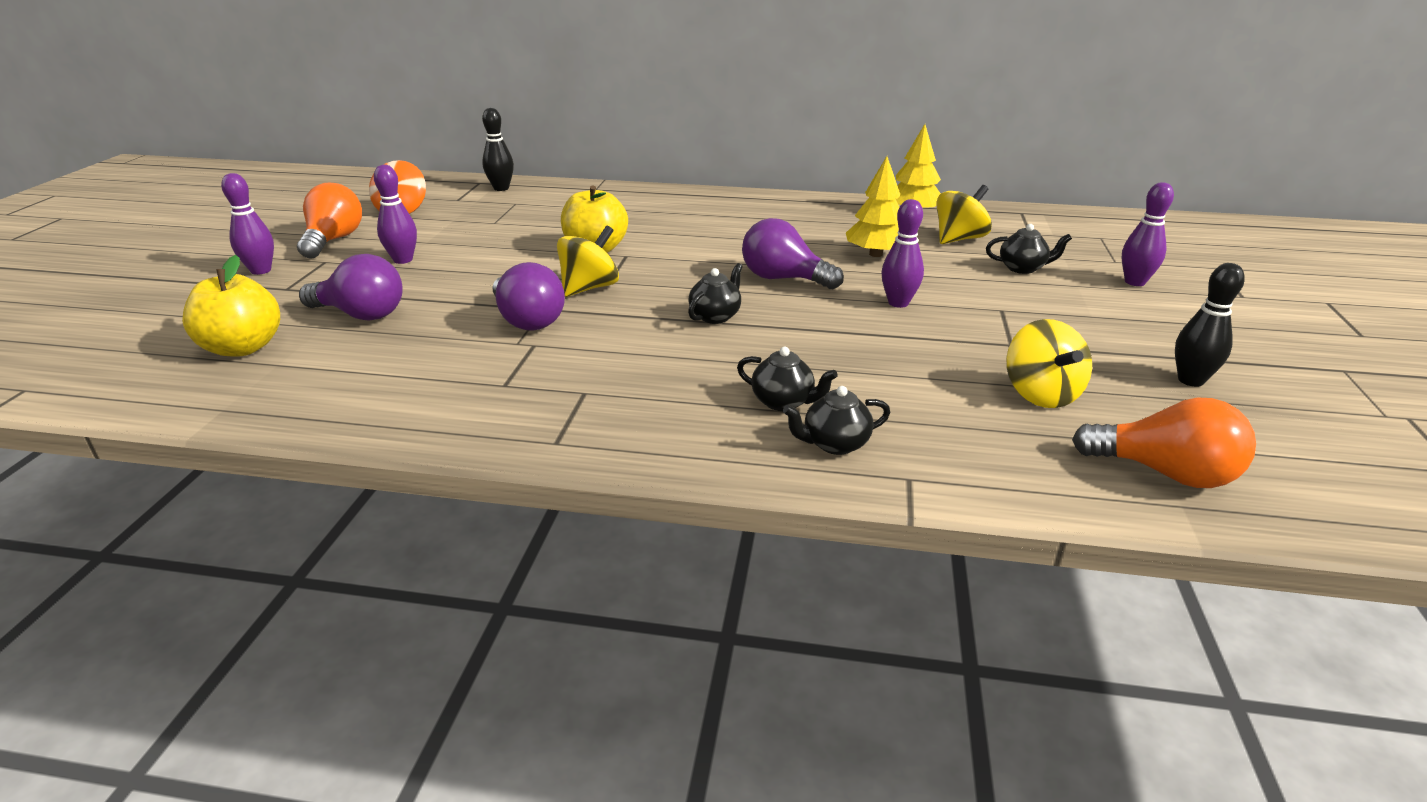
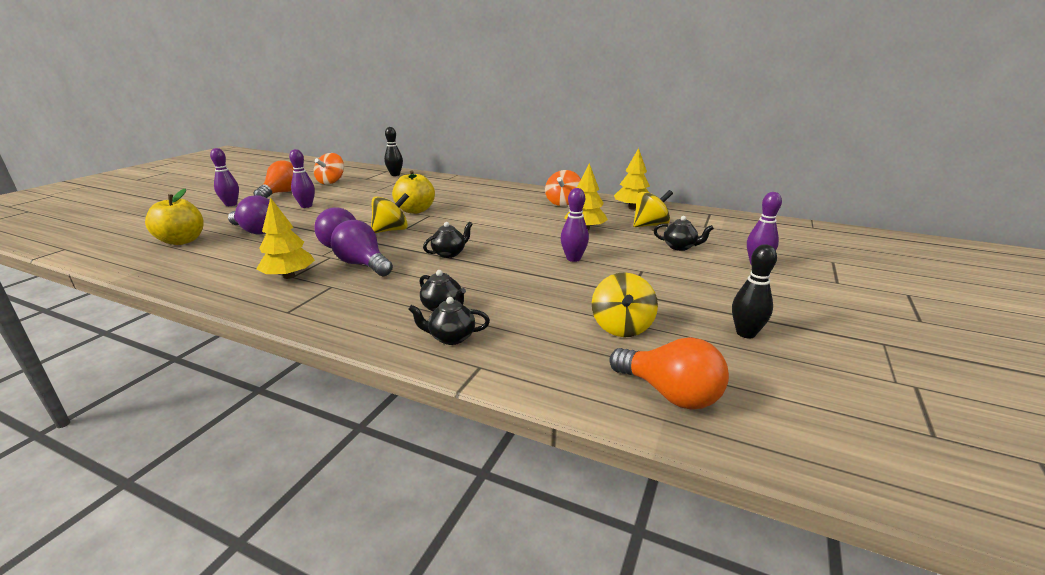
camera: 15 degrees right, 5 degrees down
(499, 385) = (289, 276): none -> yellow tree
(783, 279) = (512, 237): purple light bulb -> purple light bulb (363, 265)
(809, 214) = (563, 203): none -> orange spinning top

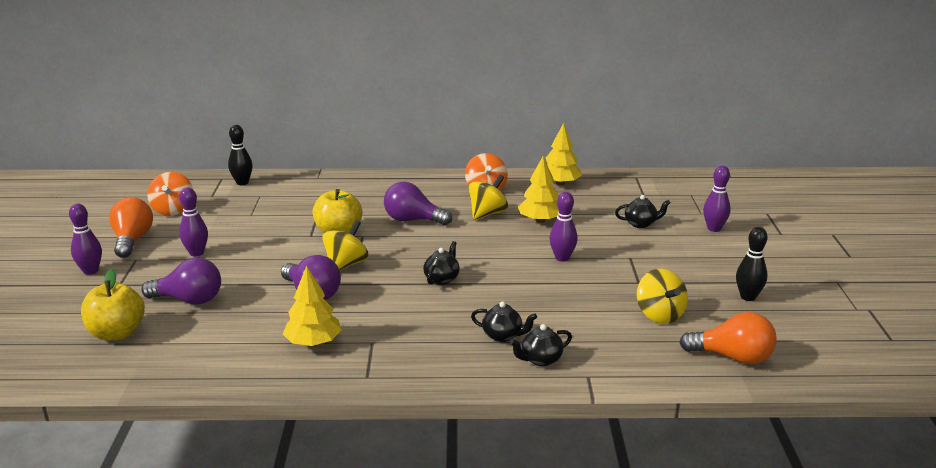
camera: 25 degrees left, 0 degrees up
(363, 265) = (372, 312): purple light bulb -> purple light bulb (413, 220)
(650, 225) = (595, 203): yellow spinning top -> yellow spinning top (487, 214)

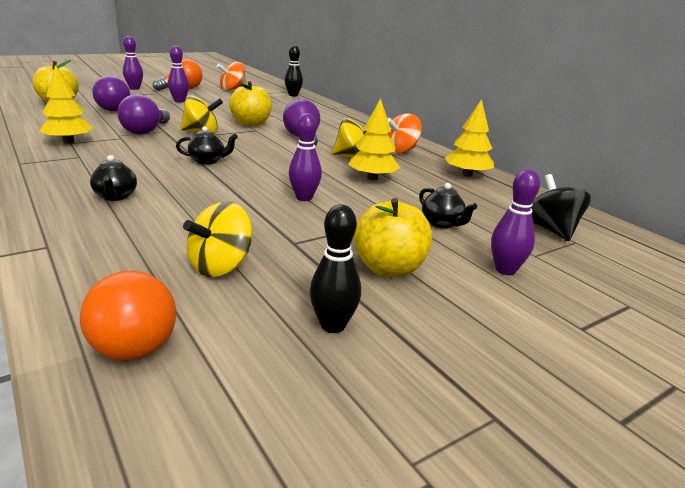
camera: 55 degrees right, 0 degrees up
(540, 359) = (74, 218): black teapot -> none
(671, 194) = (551, 230): none -> black spinning top
(693, 262) = (389, 268): none -> yellow apple

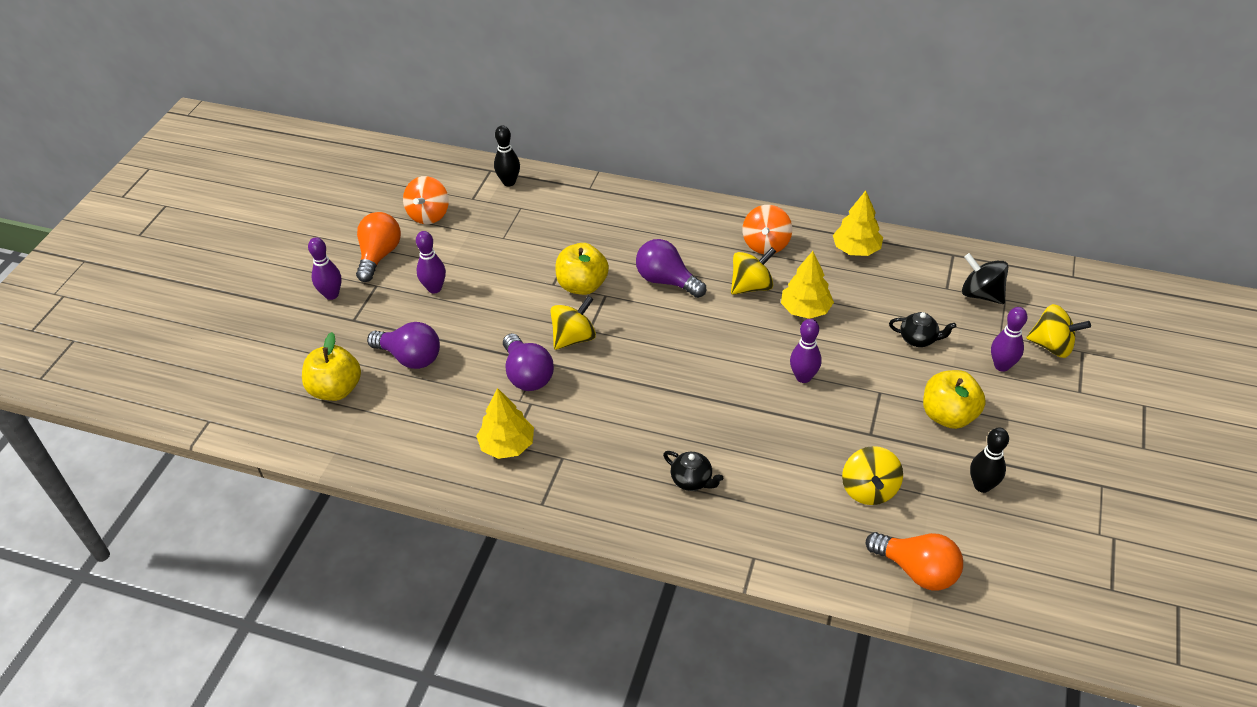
camera: 35 degrees left, 20 degrees up
(207, 161) = (663, 382): black teapot -> none
(590, 285) = (1052, 346): none -> yellow spinning top

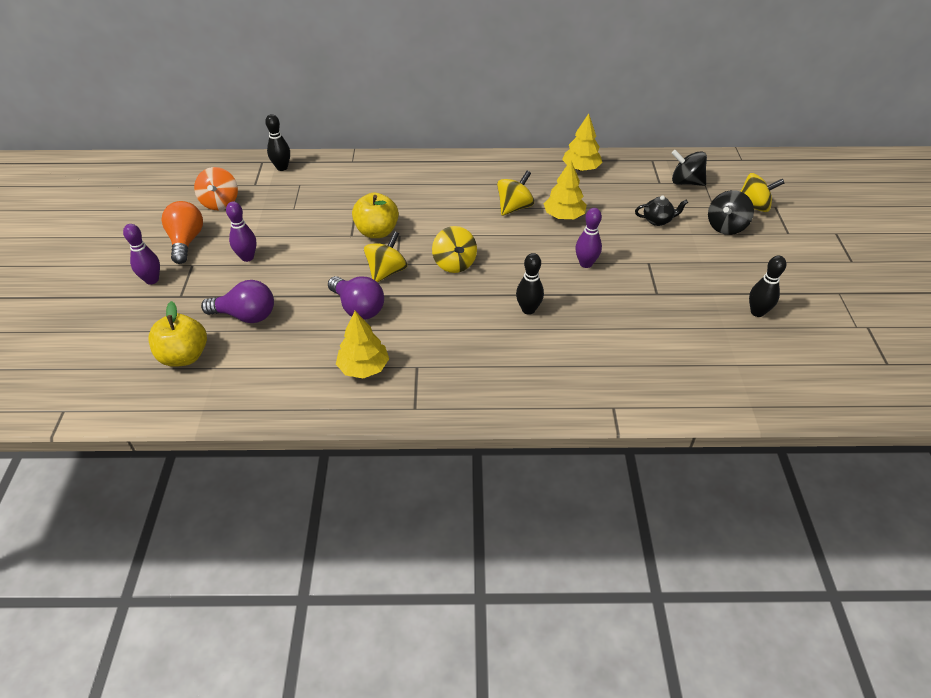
camera: 20 degrees left, 0 degrees up
(666, 281) = (445, 216): purple light bulb -> none
(692, 480) = (535, 359): black teapot -> none
(711, 419) = (528, 309): none -> black bowling pin
(766, 244) = (511, 177): orange spinning top -> none
(869, 489) = (676, 334): yellow spinning top -> yellow spinning top (454, 263)
(917, 570) = (743, 385): orange light bulb -> none
(948, 415) = (707, 268): yellow apple -> none
(1001, 366) = (726, 226): purple bowling pin -> black spinning top

